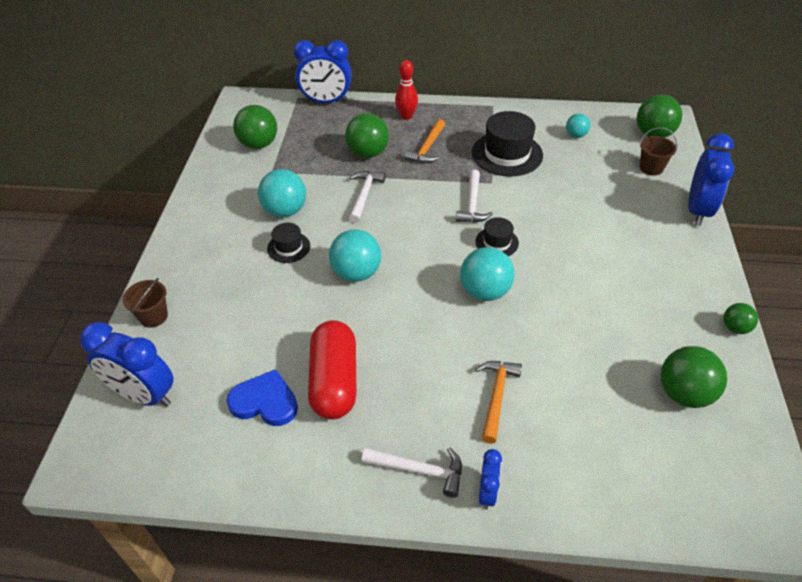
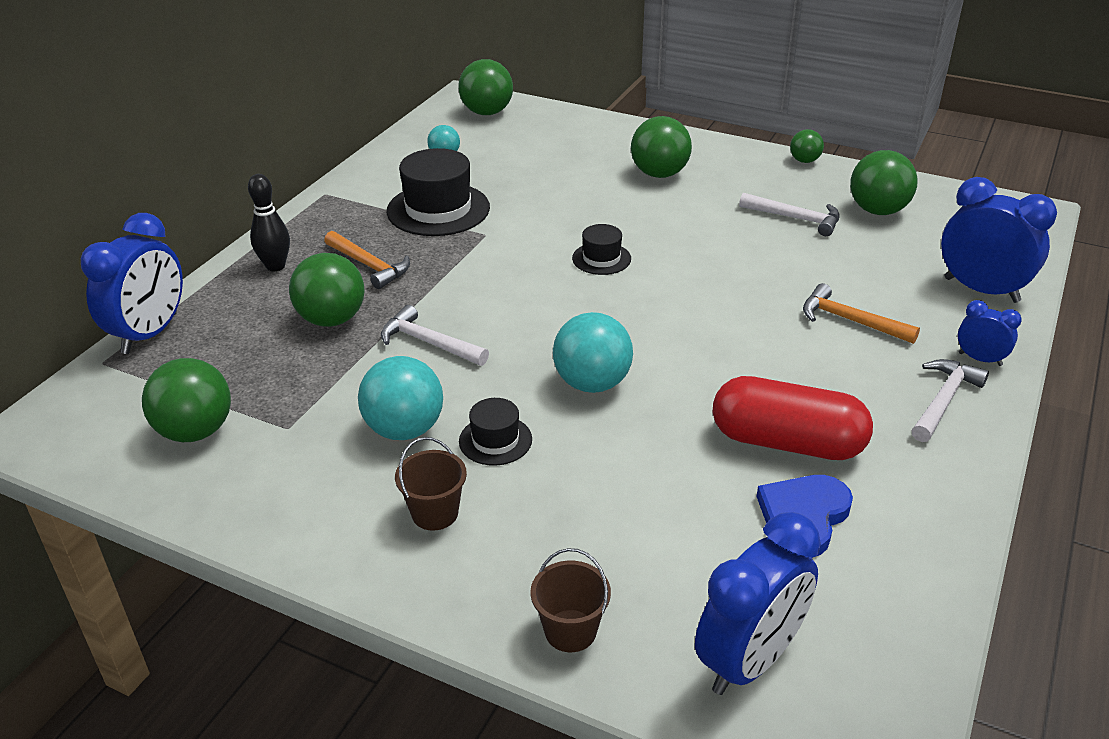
camera: 70 degrees left, 10 degrees down
(406, 116) = (275, 266): red bowling pin -> black bowling pin
(472, 204) = (517, 258): white hammer -> white hammer (795, 218)
(485, 291) = (682, 288): turquoise ball -> none
(636, 243) = (659, 174): none -> green ball
(651, 168) = (543, 131): brown bucket -> brown bucket (435, 513)
(697, 210) = (630, 128): blue clock -> blue clock (981, 290)

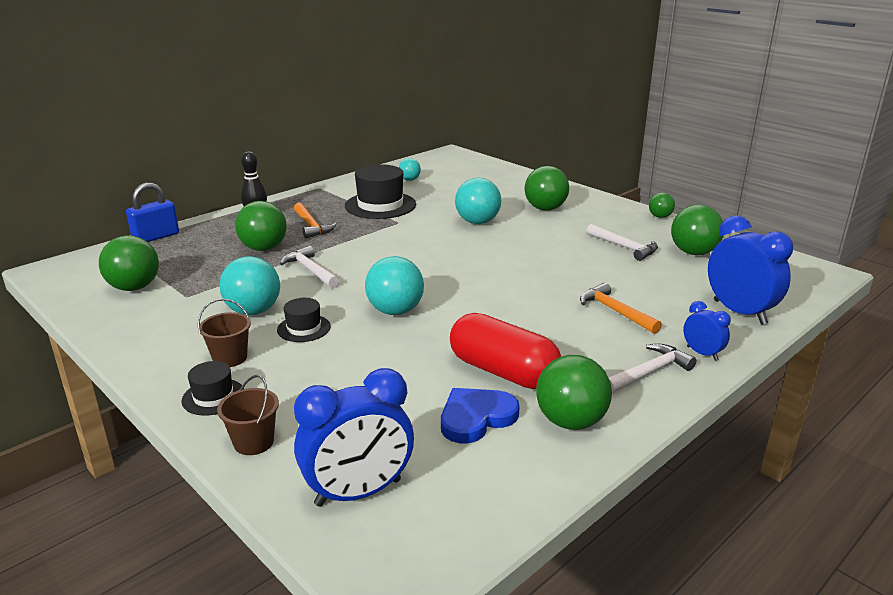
camera: 20 degrees right, 10 degrees down
(150, 334) = (156, 237): blue clock -> blue padlock
(487, 112) = (457, 162): green ball -> green ball (570, 421)
(589, 213) = (477, 222): none -> turquoise ball
(601, 258) = (463, 246): black hat -> black hat (213, 397)

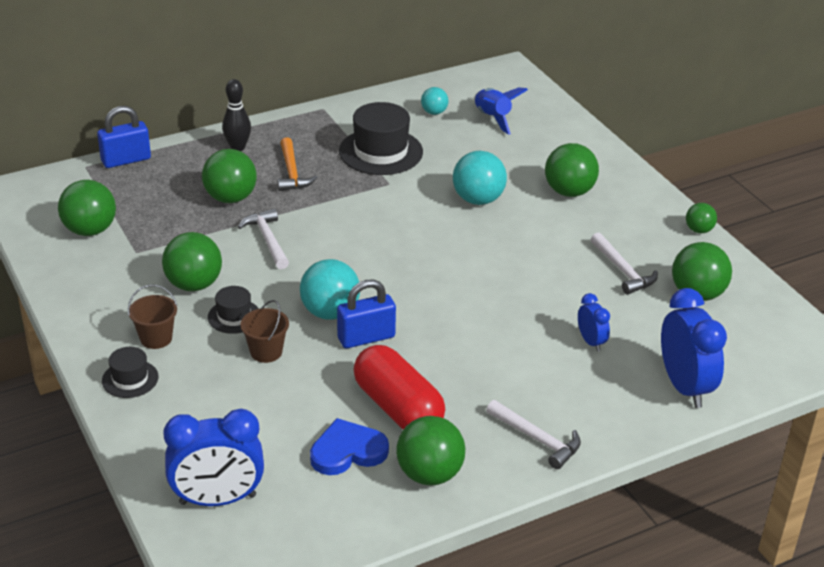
camera: 15 degrees right, 10 degrees up
(253, 311) = (194, 284): turquoise ball -> green ball
(253, 442) = (150, 433): brown bucket -> brown bucket (266, 352)
(439, 324) = (366, 338): none -> blue padlock
(457, 178) = (492, 118): none -> blue rocket
(615, 311) = (553, 359): orange hammer -> none
(649, 372) = (537, 439): white hammer -> white hammer turned 60 degrees clockwise
(702, 353) = (605, 429): blue clock -> blue clock (591, 342)

